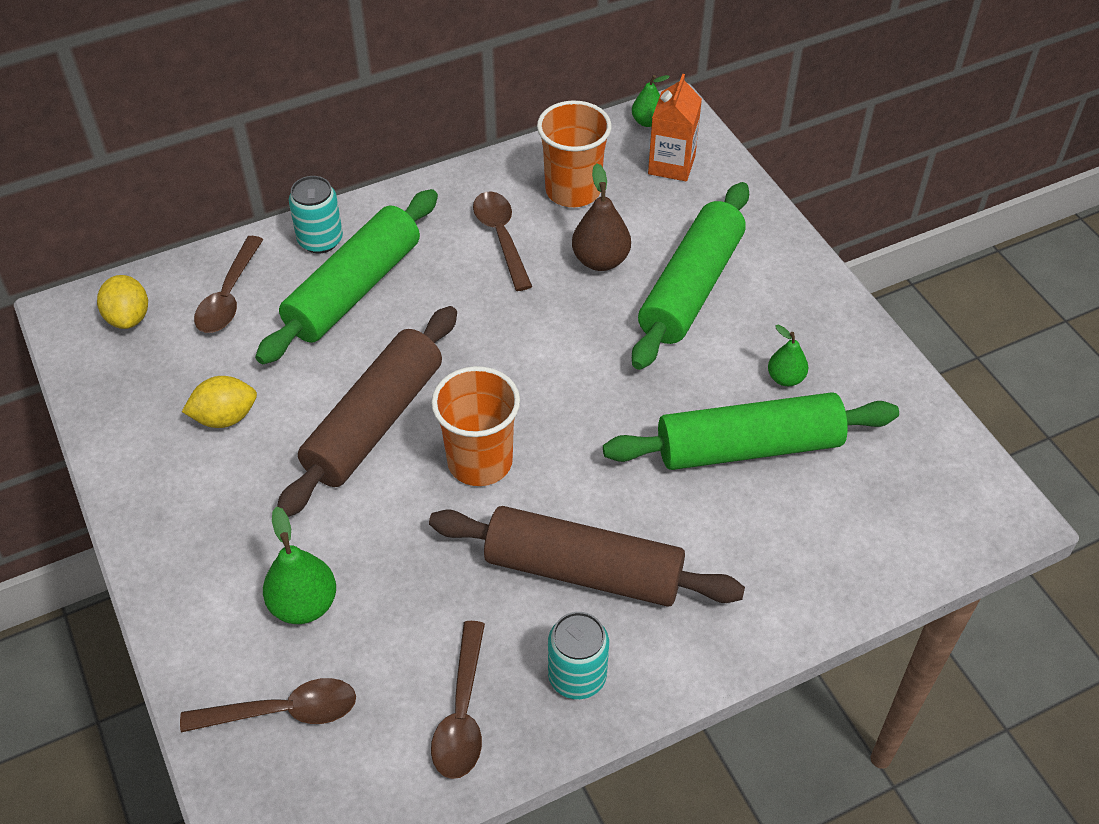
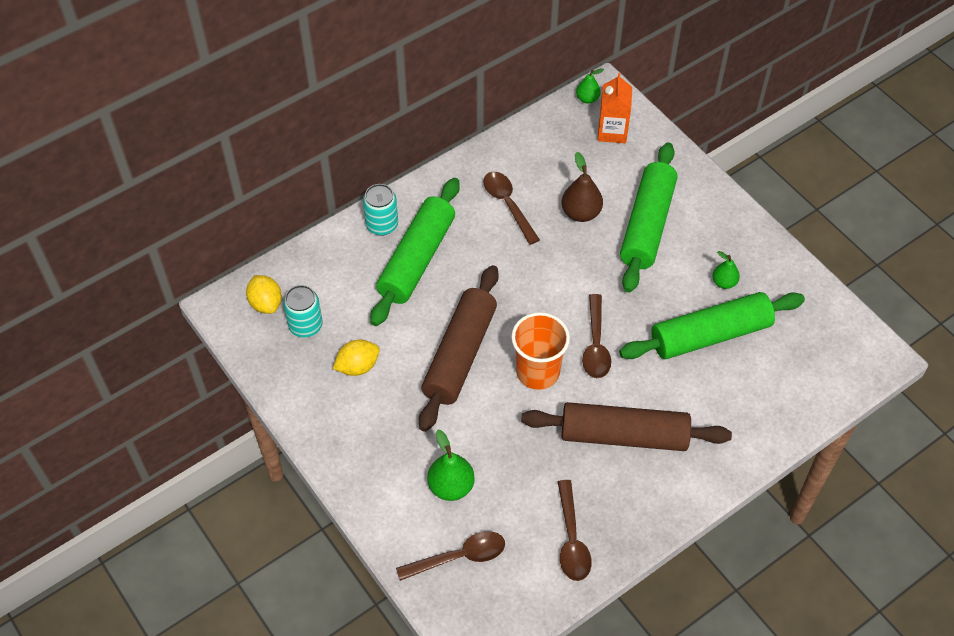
camera: 10 degrees left, 5 degrees up
(229, 295) = (331, 276): brown spoon -> brown spoon (595, 344)
(573, 190) = (548, 161): orange cup -> none
(577, 676) = (637, 504): turquoise can -> turquoise can (305, 325)

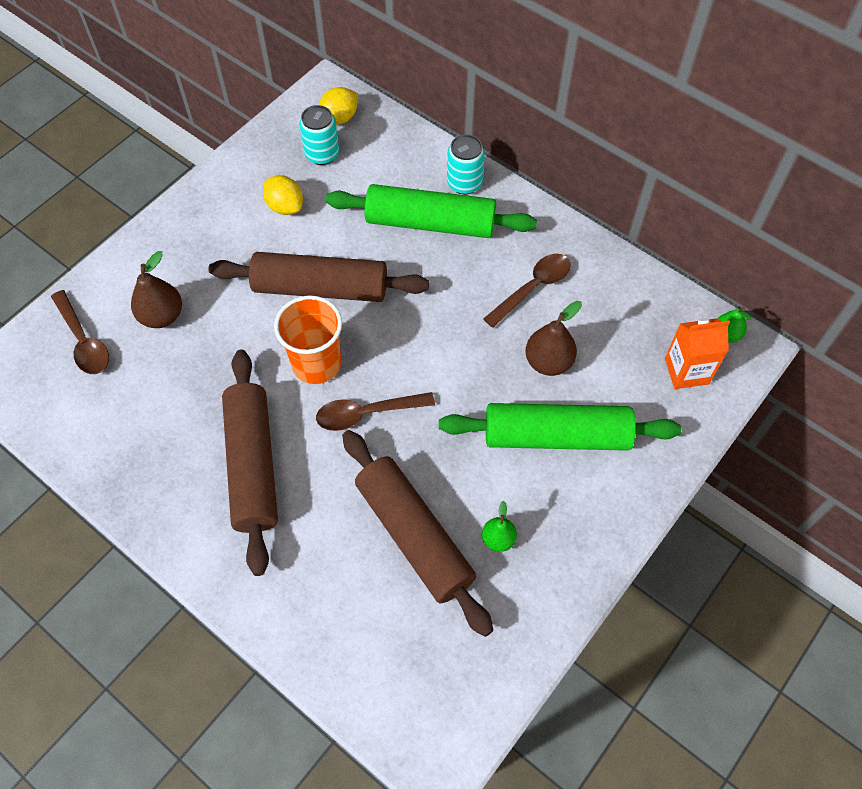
camera: 75 degrees right, 5 degrees up
(451, 486) = (162, 316): green pear -> brown pear
(571, 539) = (116, 438): brown spoon -> none
(710, 335) = (414, 536): green rolling pin -> brown rolling pin

